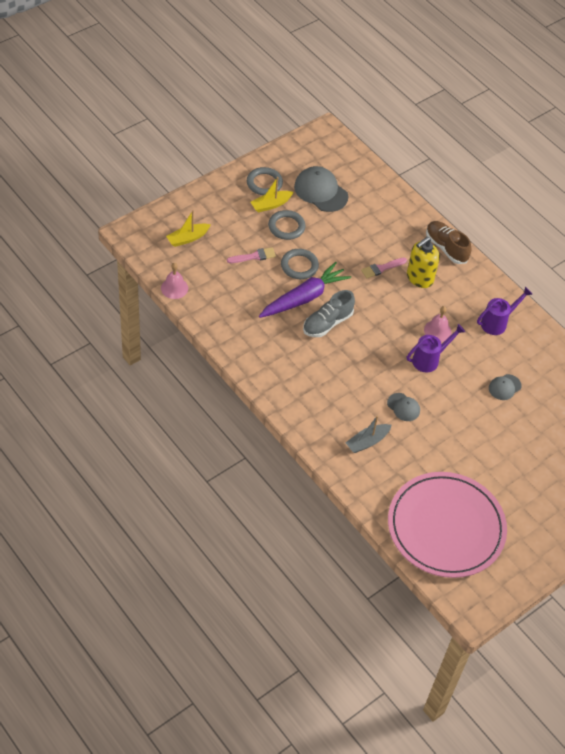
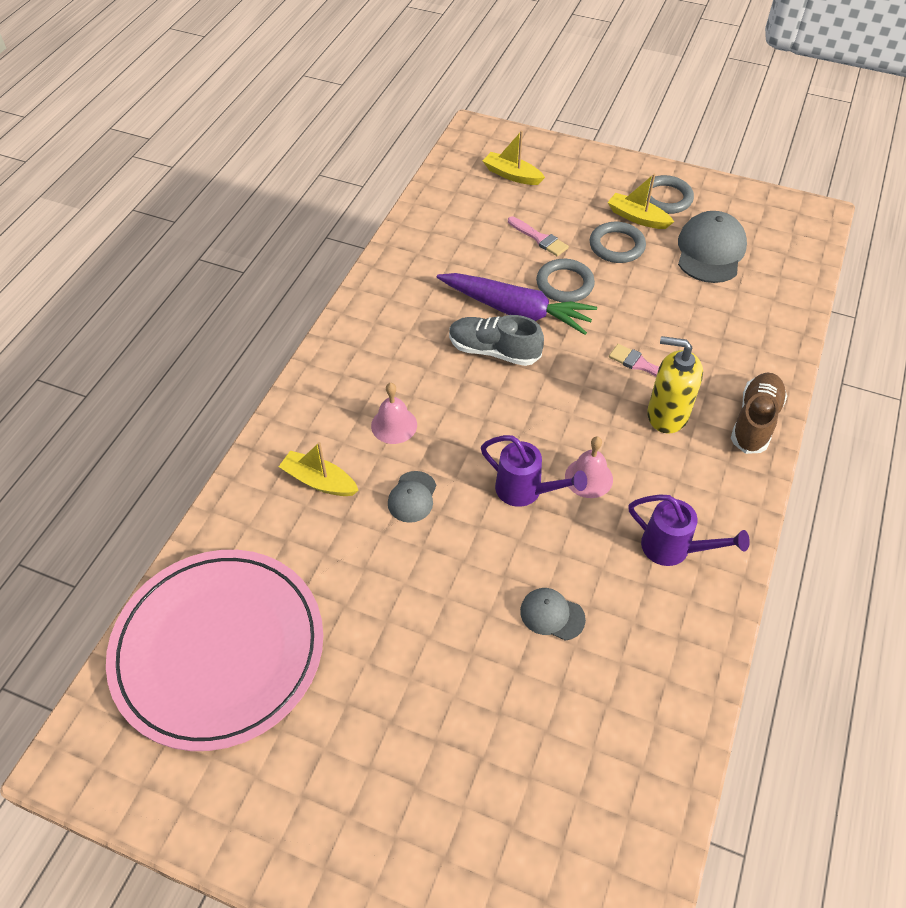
camera: 65 degrees right, 0 degrees up
(174, 288) = (427, 196): pink bell -> pink bell (394, 425)
(367, 442) = (319, 481): grey boat -> yellow boat

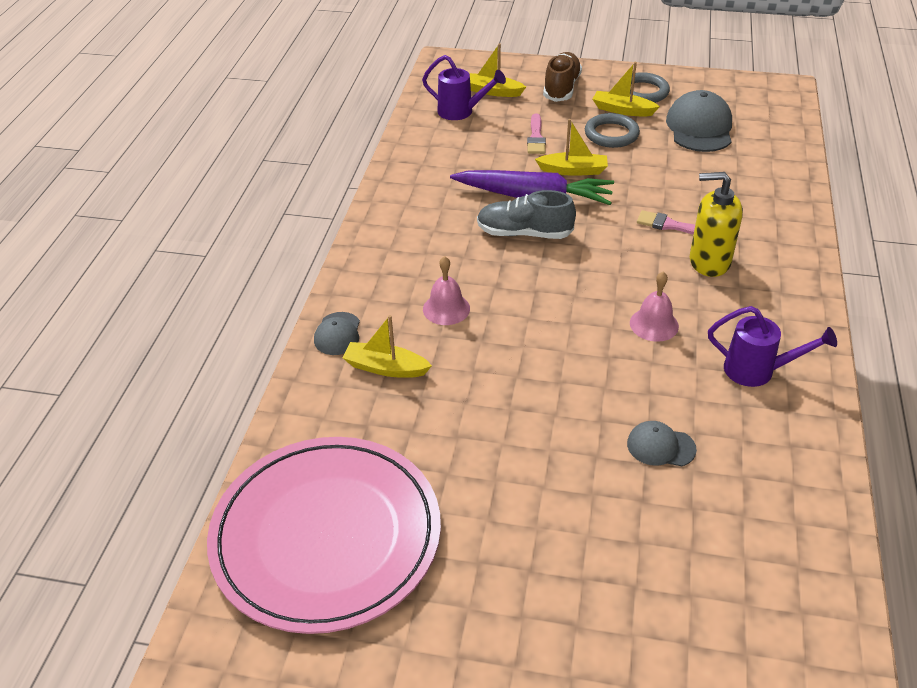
camera: 10 degrees left, 10 degrees down
(412, 497) = (485, 367): grey cap -> grey cap (337, 334)
(525, 491) = (596, 345): purple watering can -> purple watering can (461, 112)
(539, 238) = (536, 137): pink brush -> pink brush turned 60 degrees clockwise
(564, 284) = (573, 170): grey ring -> yellow boat
(755, 421) = (793, 255): brown shoe -> brown shoe (561, 88)

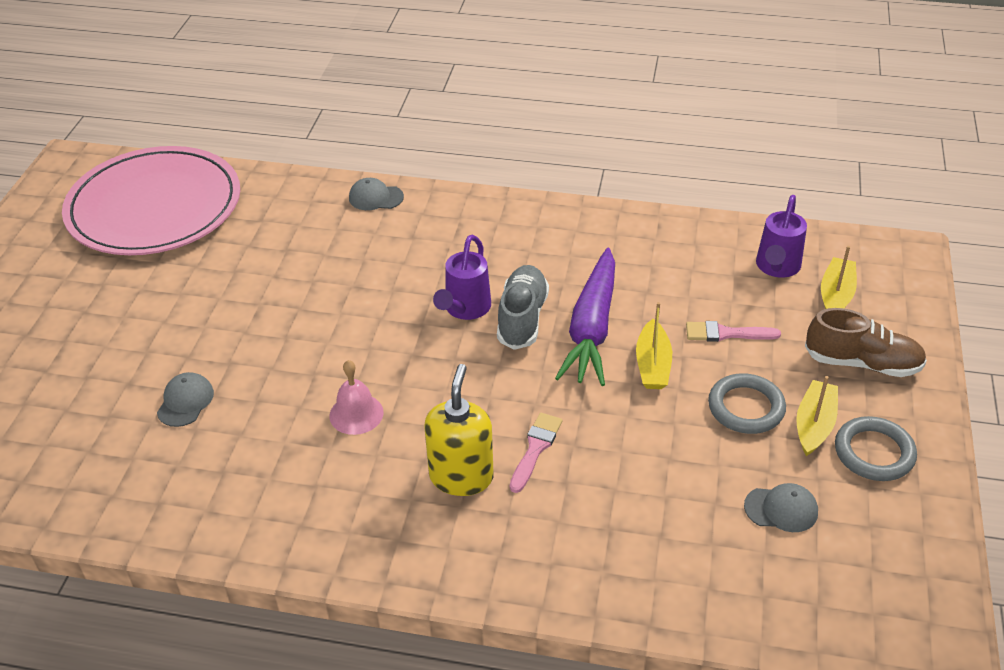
camera: 90 degrees right, 0 degrees up
(385, 368) = (326, 227): yellow boat -> none
(446, 308) = (401, 262): pink bell -> none
(699, 127) = (781, 509): grey cap -> grey cap, size x0.54
(757, 371) = (268, 493): purple watering can -> purple watering can (465, 309)

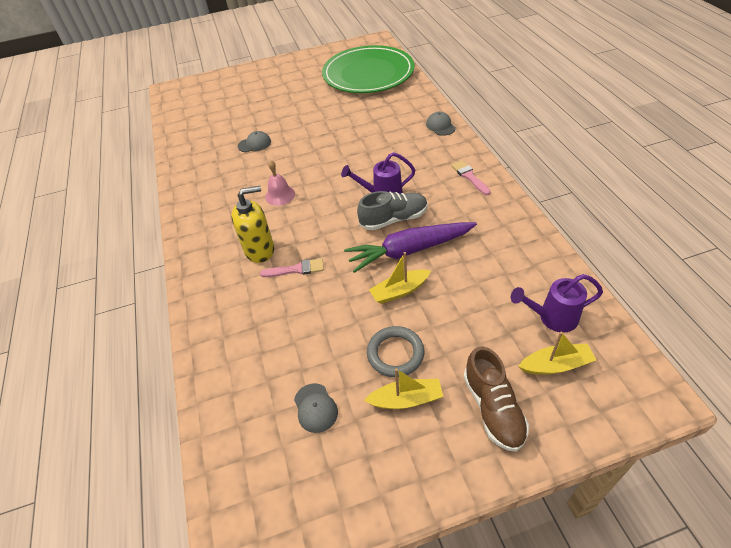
camera: 65 degrees right, 5 degrees up
(154, 207) = (368, 74): pink plate -> green plate
(726, 333) = (458, 316): pink brush -> pink brush (469, 176)
(874, 452) = (403, 448): grey ring -> none

